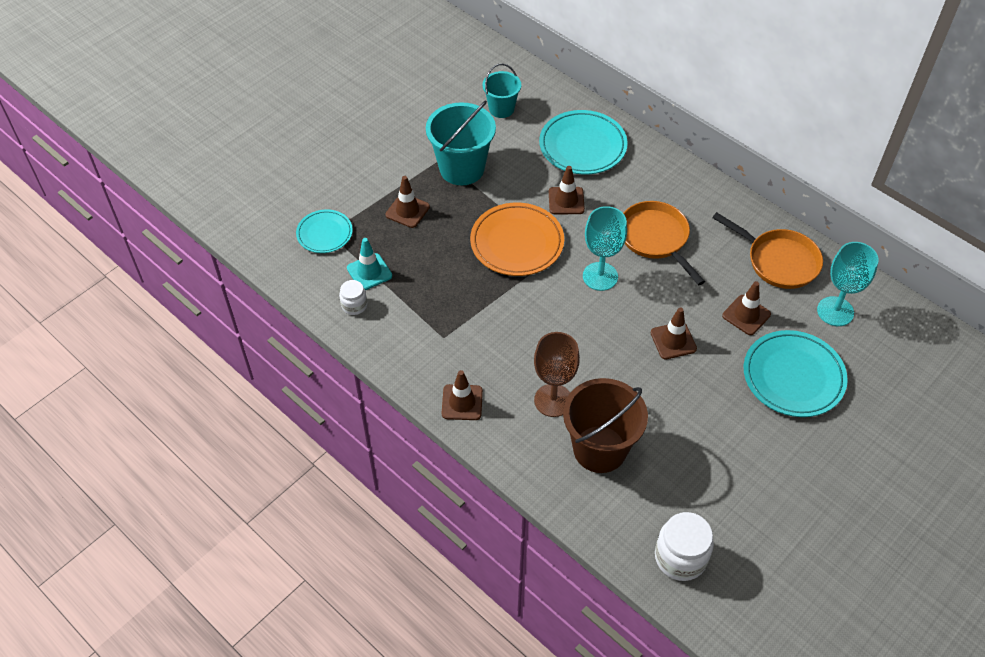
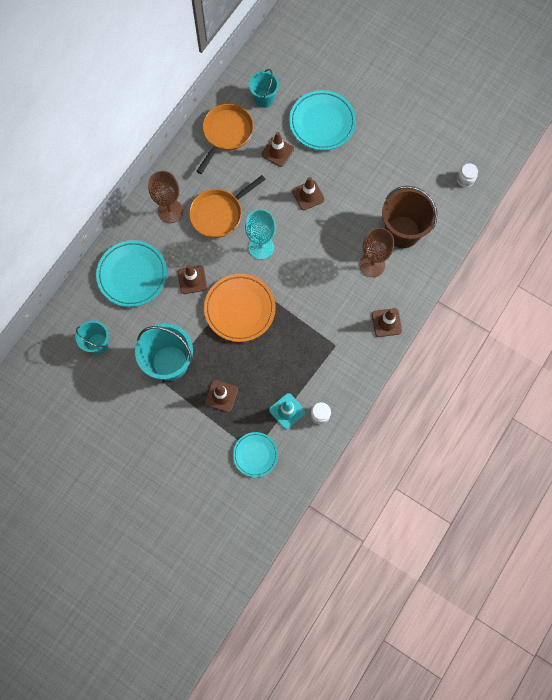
camera: 100 degrees left, 20 degrees up
(665, 190) = (170, 211): none -> brown goblet
(680, 557) = (465, 179): white jar -> white jar, size x0.57
(835, 311) = (264, 99): turquoise goblet -> turquoise bucket

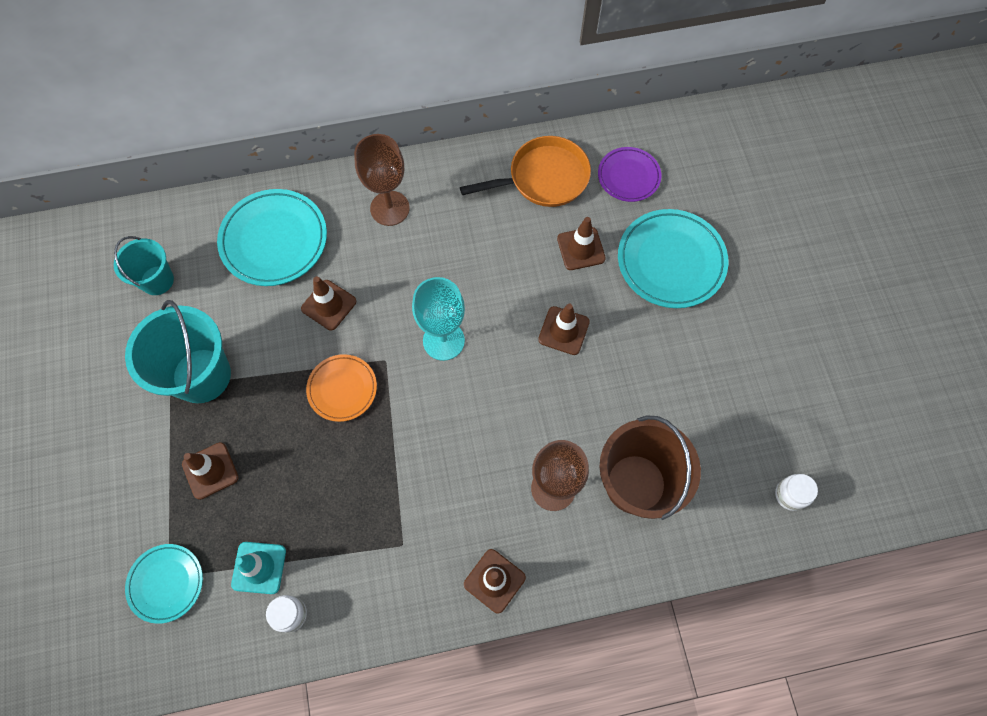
camera: 45 degrees right, 5 degrees down
(219, 213) = (439, 259): orange pan -> none
(240, 309) = (342, 389): orange plate -> orange plate, size x0.60
(264, 99) = (628, 176): turquoise bucket -> purple plate

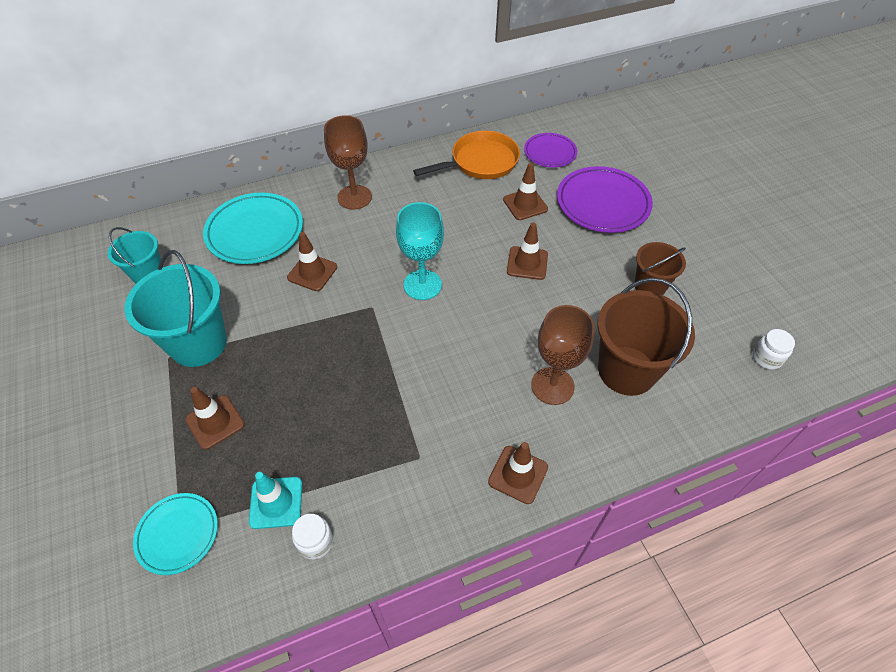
camera: 10 degrees left, 15 degrees down
(342, 389) = (336, 335): orange plate -> none
(671, 261) = (602, 203): turquoise plate -> purple plate
(691, 383) = (650, 286): none -> brown bucket

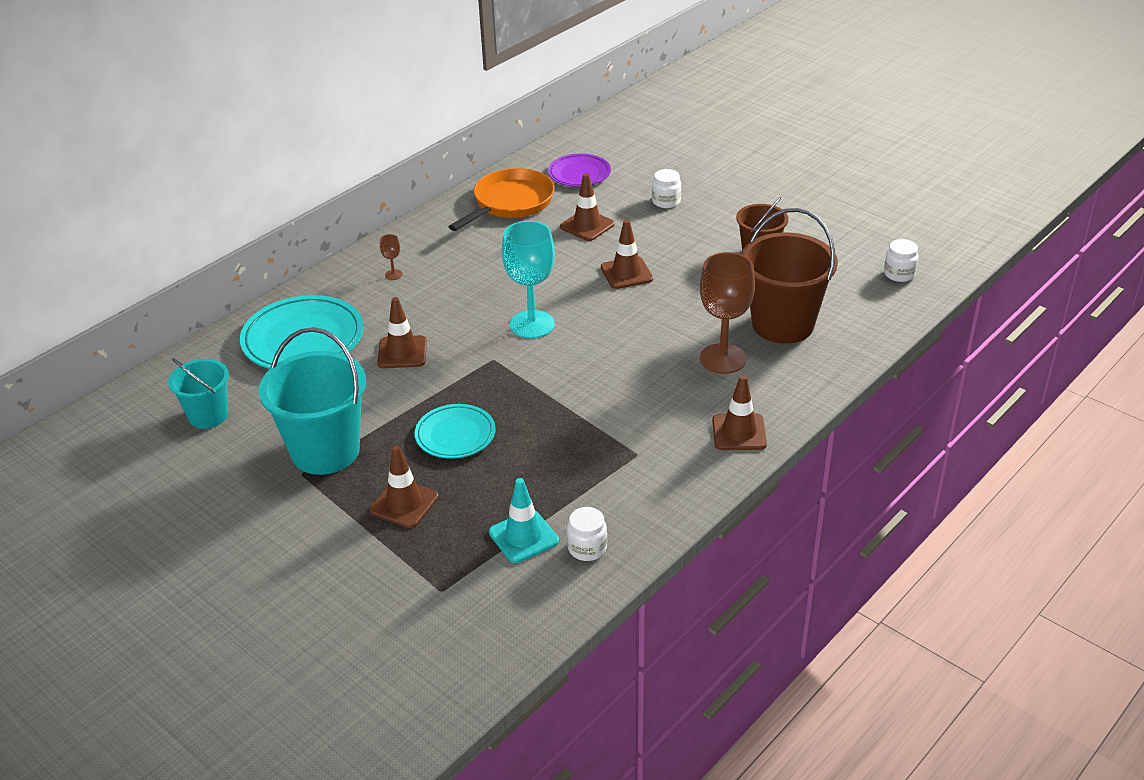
camera: 25 degrees left, 15 degrees down
(178, 534) = (443, 596): turquoise plate -> turquoise plate (455, 435)
(354, 197) = (393, 274): brown goblet -> brown goblet, size x0.41
(602, 203) = (666, 201): purple plate -> white jar

